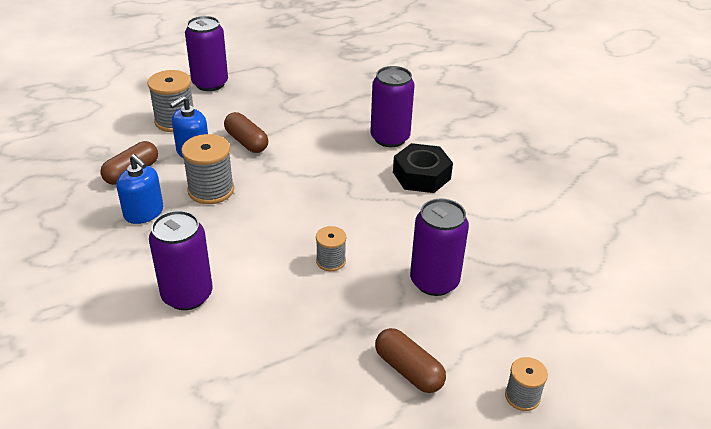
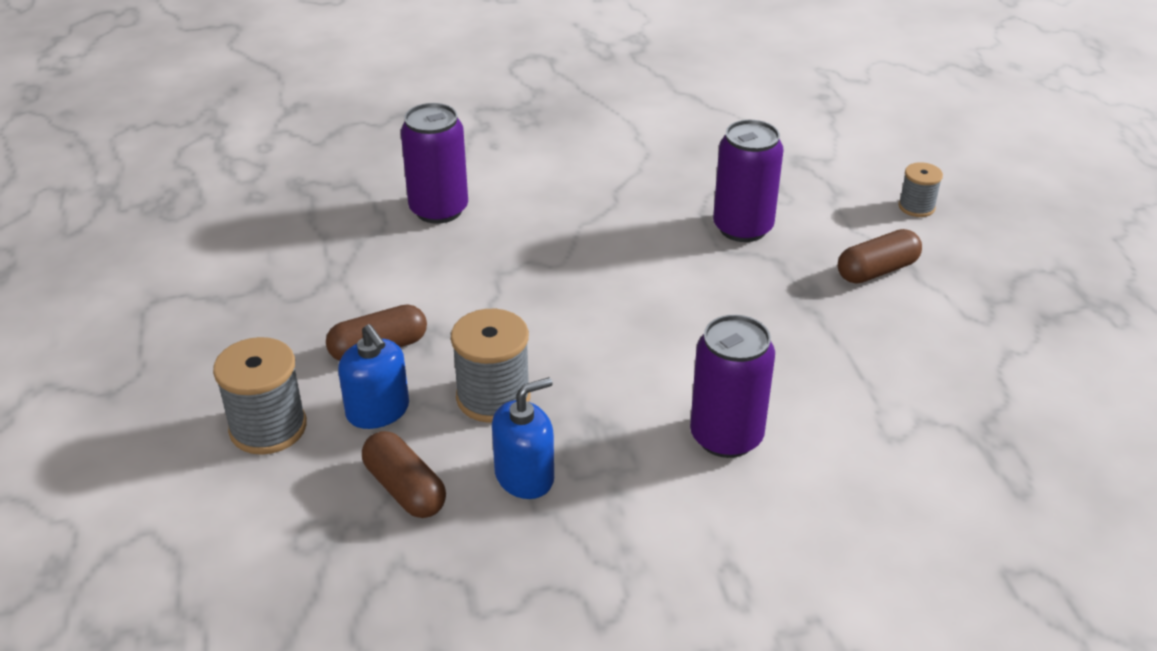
camera: 75 degrees left, 0 degrees up
(210, 83) = (164, 375): purple can -> none
(331, 261) = (688, 300): grey spool -> none
(421, 175) = (538, 199): black nut -> none

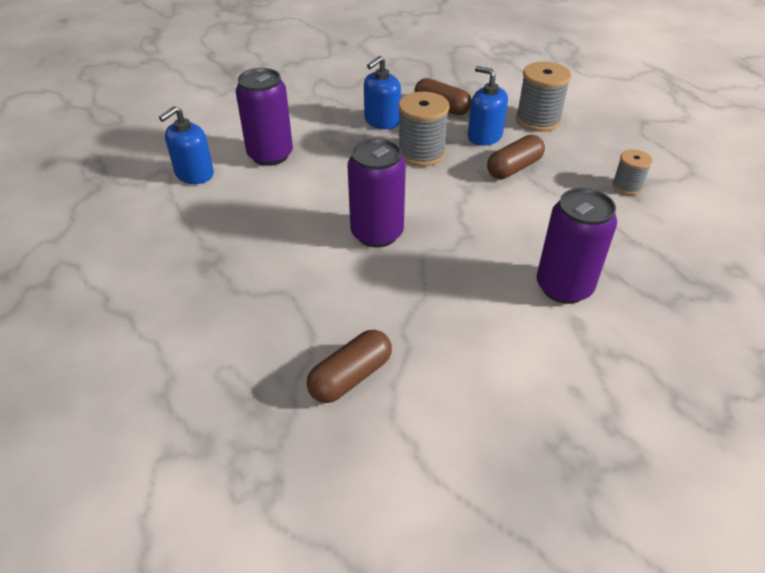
camera: 165 degrees right, 5 degrees up
(742, 228) = (268, 322): purple can -> purple can (377, 233)
(843, 422) = (194, 174): none -> blue soap dispenser
(877, 270) = (142, 296): brown capsule -> brown capsule (351, 377)
(916, 207) = (74, 389): grey spool -> grey spool (627, 186)

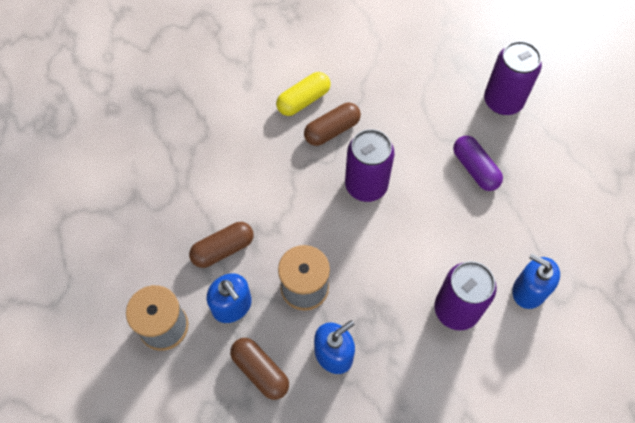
camera: 170 degrees left, 20 degrees up
(194, 174) = (529, 290): blue soap dispenser -> blue soap dispenser turned 105 degrees counterclockwise
(240, 265) = (475, 169): none -> purple capsule
(351, 377) = (400, 70): brown capsule -> brown capsule (332, 130)
(487, 313) = (303, 100): none -> yellow capsule
(564, 287) = (242, 113): purple can -> purple can (503, 101)
(627, 186) = (134, 207): grey spool -> none

